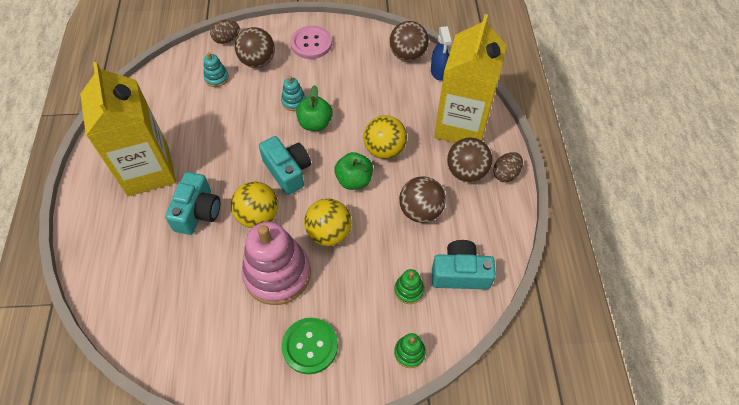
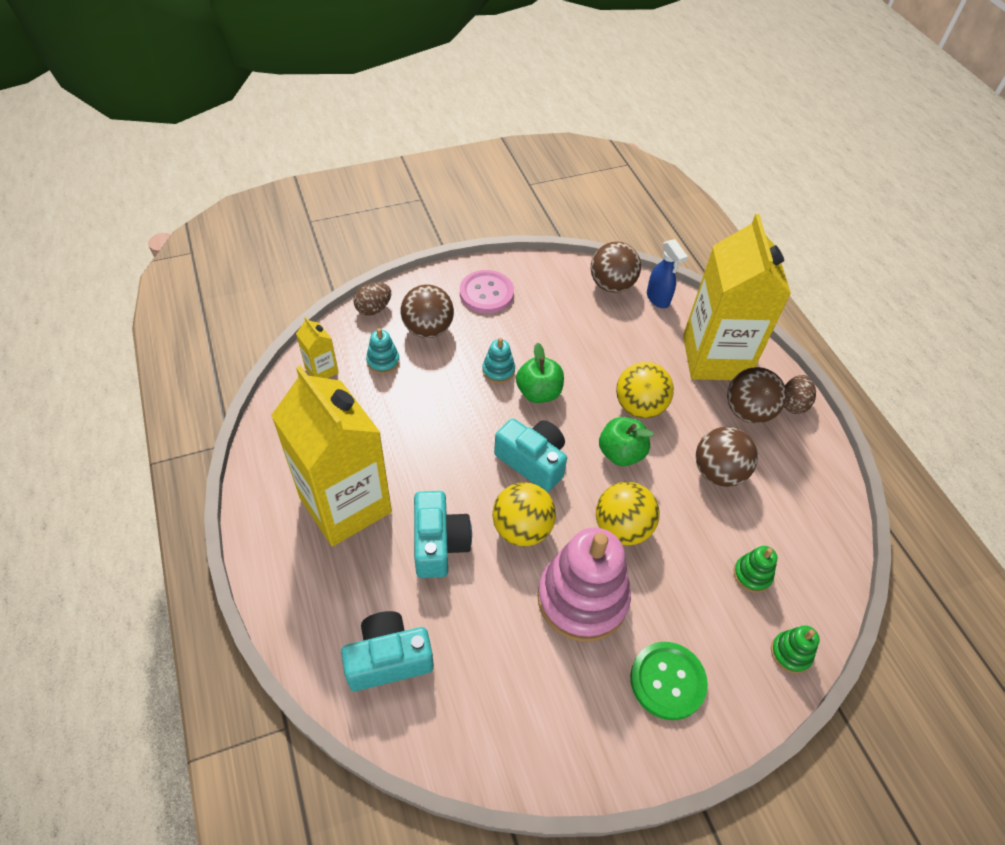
camera: 20 degrees left, 5 degrees down
(173, 76) = (321, 370): none -> yellow carton
(460, 273) = (801, 537): turquoise camera -> turquoise camera (388, 659)

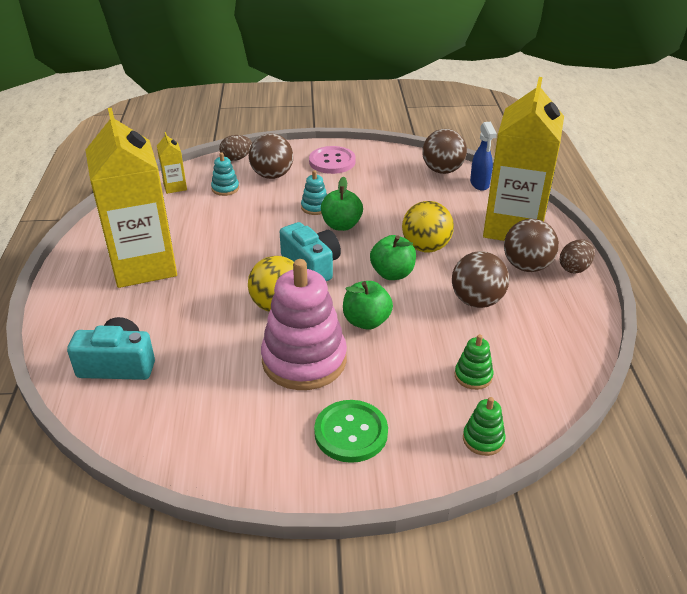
camera: 20 degrees right, 15 degrees down
(439, 543) = (203, 302): turquoise camera -> none
(622, 528) = (366, 321): yellow ball -> green apple

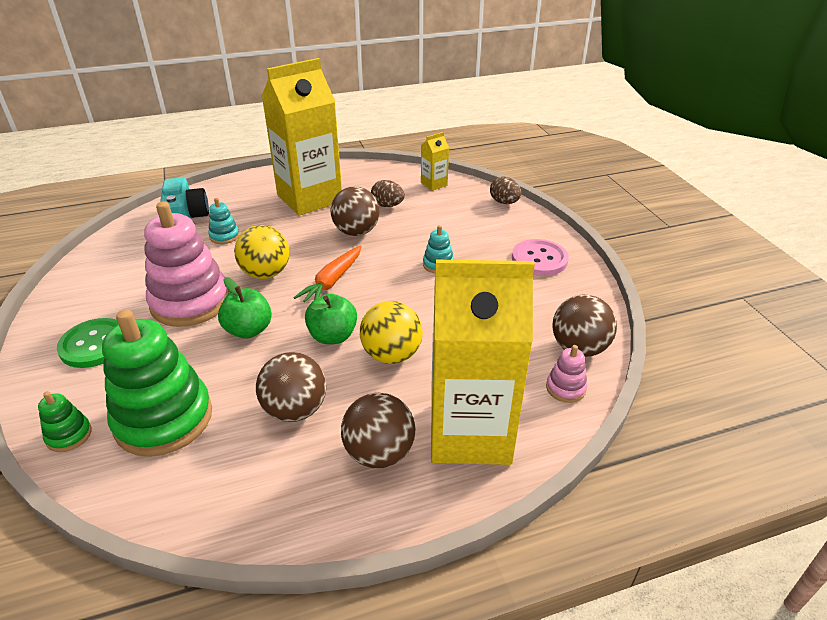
camera: 75 degrees right, 0 degrees up
(225, 188) = (445, 208): turquoise stacking toy -> turquoise stacking toy (224, 236)
(272, 175) = (485, 228): brown ball -> brown ball (356, 232)
(311, 266) = (332, 281): turquoise camera -> orange carrot
(341, 225) = (411, 287): green apple -> none
(473, 376) = (164, 419): green stacking toy -> green stacking toy, size x2.29
(479, 184) = (565, 388): blue spray bottle -> pink stacking toy
(574, 268) = (390, 509): brown egg -> brown egg (387, 205)

